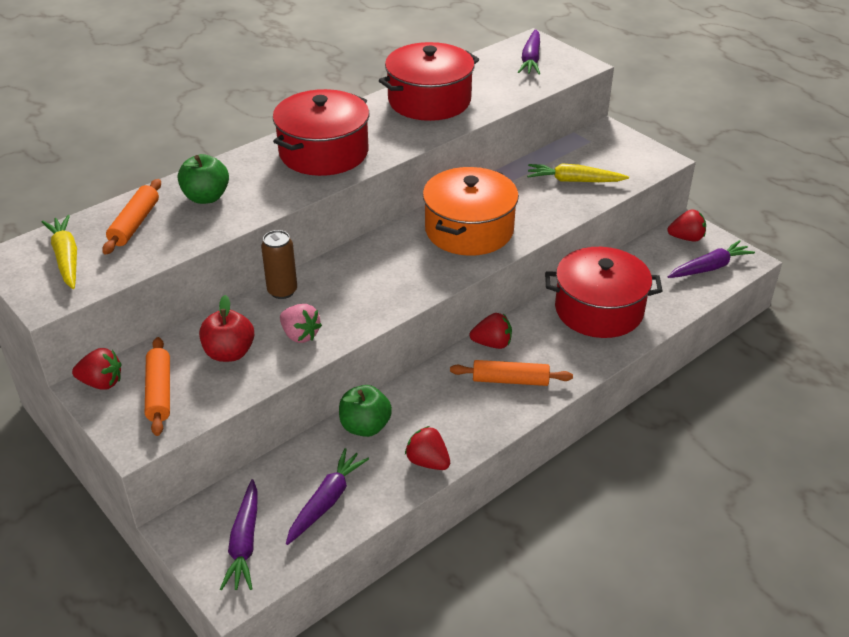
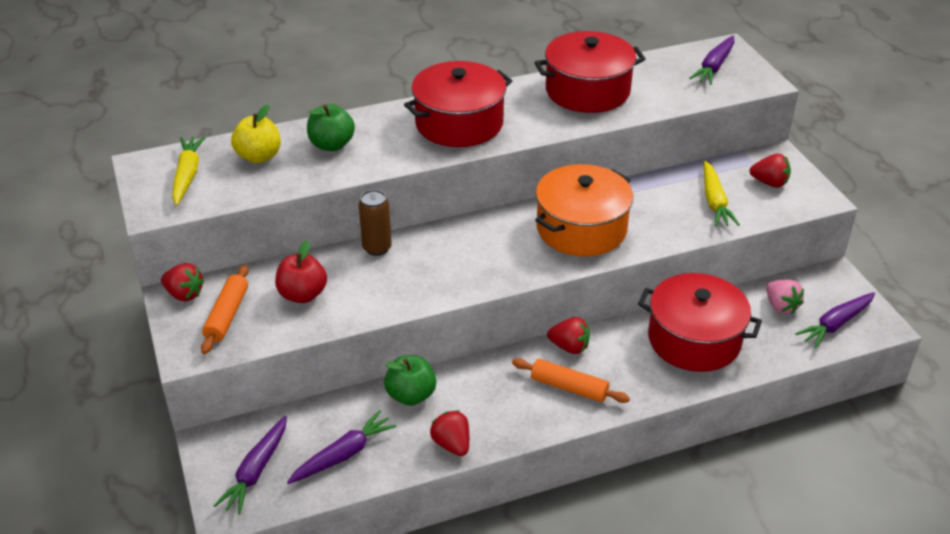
camera: 20 degrees right, 0 degrees up
(135, 224) = (259, 156): orange rolling pin -> yellow apple
(300, 335) = (372, 293): pink strawberry -> pink strawberry (781, 306)
(574, 181) = (714, 201): yellow carrot -> yellow carrot turned 120 degrees counterclockwise
(686, 238) = (827, 287): red strawberry -> red strawberry (769, 183)
(709, 267) = (836, 324): purple carrot -> purple carrot turned 150 degrees clockwise

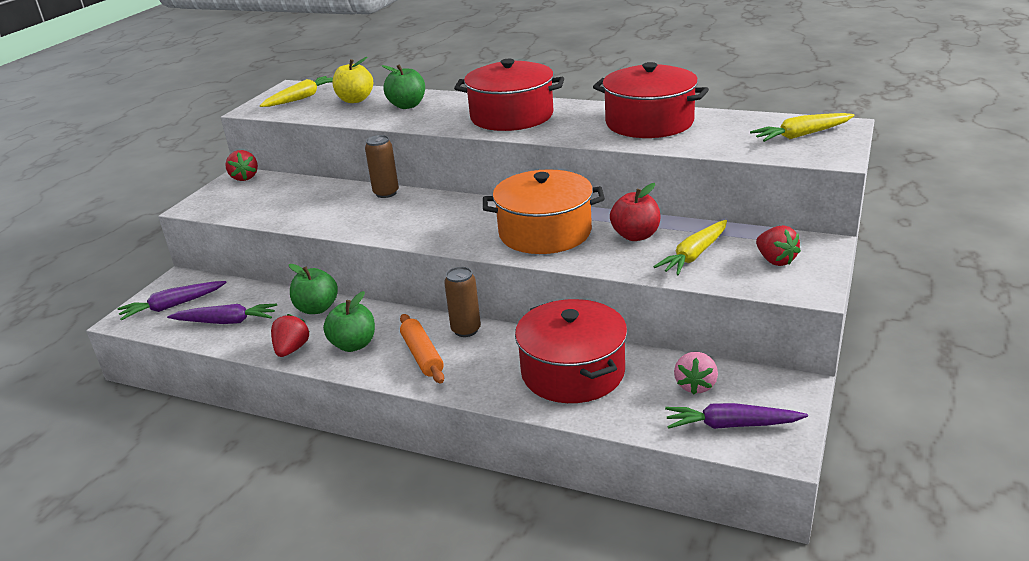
camera: 45 degrees right, 10 degrees down
(227, 315) = (244, 196): orange rolling pin -> none
(302, 295) = (300, 201): red apple -> red apple (635, 236)
(499, 410) = (353, 345): none -> green apple
(569, 347) = (466, 330): red strawberry -> brown can
(714, 67) = (801, 135): purple carrot -> yellow carrot

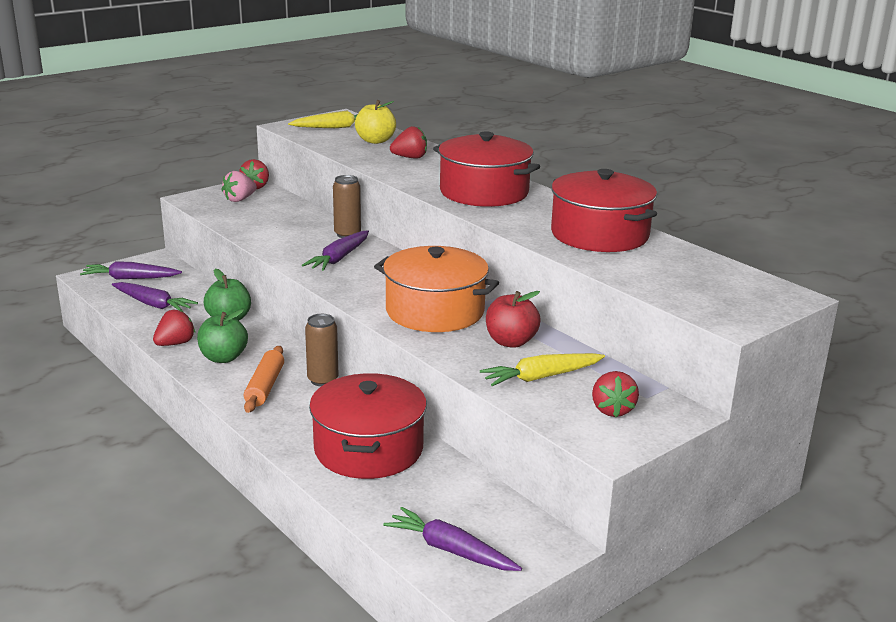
camera: 25 degrees right, 5 degrees down
(406, 216) = (339, 258): none -> purple carrot
(407, 105) = (410, 157): green apple -> red strawberry
(695, 385) = (461, 504): pink strawberry -> pink strawberry (239, 199)
(801, 135) = (732, 291): yellow carrot -> none

